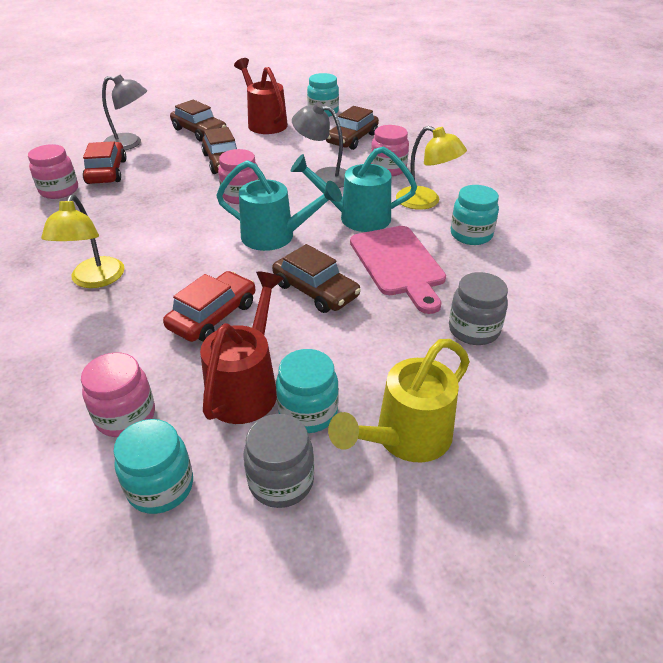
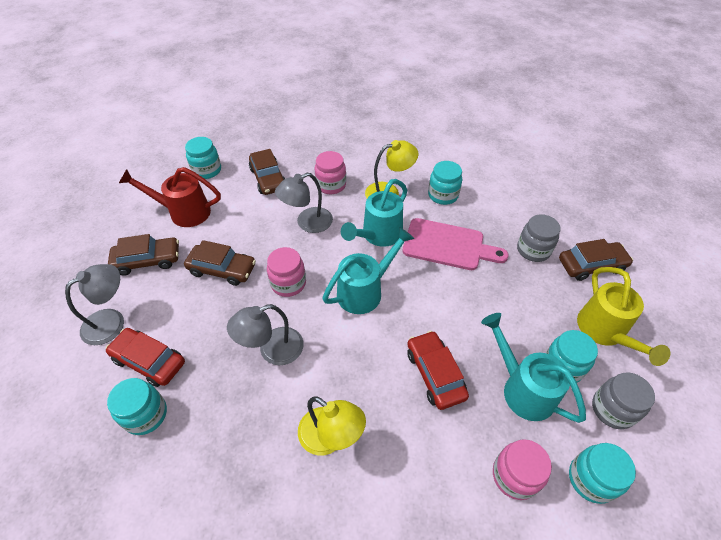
camera: 55 degrees left, 10 degrees up
(59, 190) = (146, 415): pink jar -> turquoise jar
(162, 217) = (272, 350): none -> grey lamp
(246, 387) = (522, 389): red watering can -> turquoise watering can
(315, 290) = (446, 302): brown car -> brown car (591, 265)

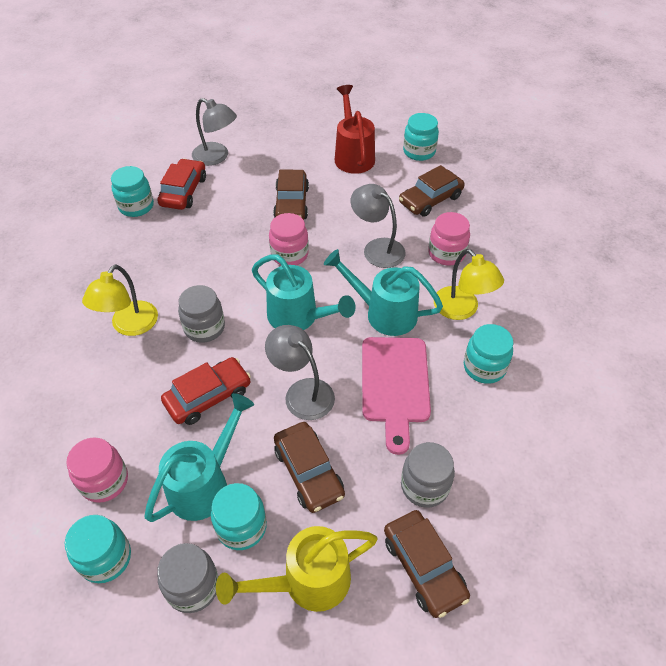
camera: 75 degrees right, 0 degrees up
(147, 260) = (286, 154): brown car -> brown car (308, 472)
(272, 350) = (210, 263): grey lamp -> grey lamp (302, 392)
(354, 366) = (204, 328): none -> grey jar

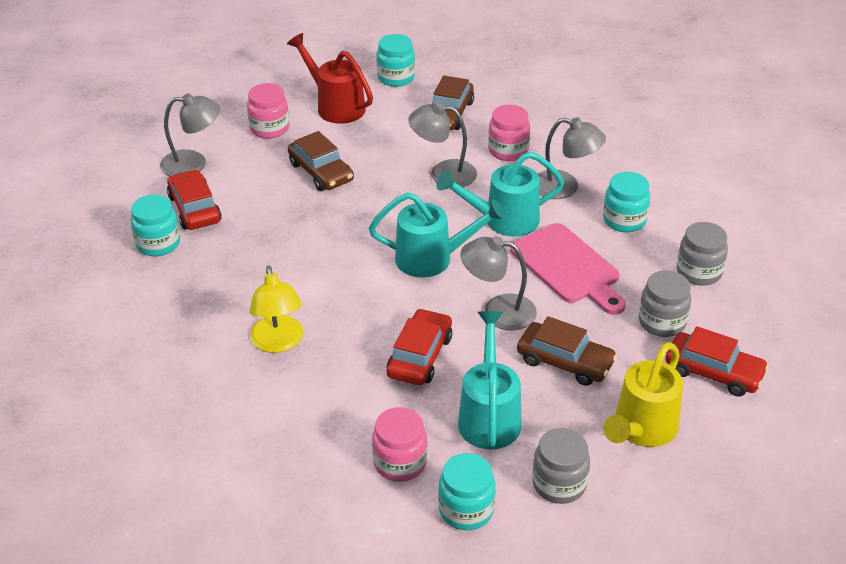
camera: 35 degrees left, 10 degrees down
(204, 328) = (354, 308): grey jar -> grey jar (699, 272)
(241, 527) = (553, 426): turquoise jar -> none
(289, 254) = (367, 214): pink jar -> pink jar (269, 128)
(424, 567) = (713, 372): brown car -> red car
(462, 310) = (565, 187): yellow lamp -> grey lamp

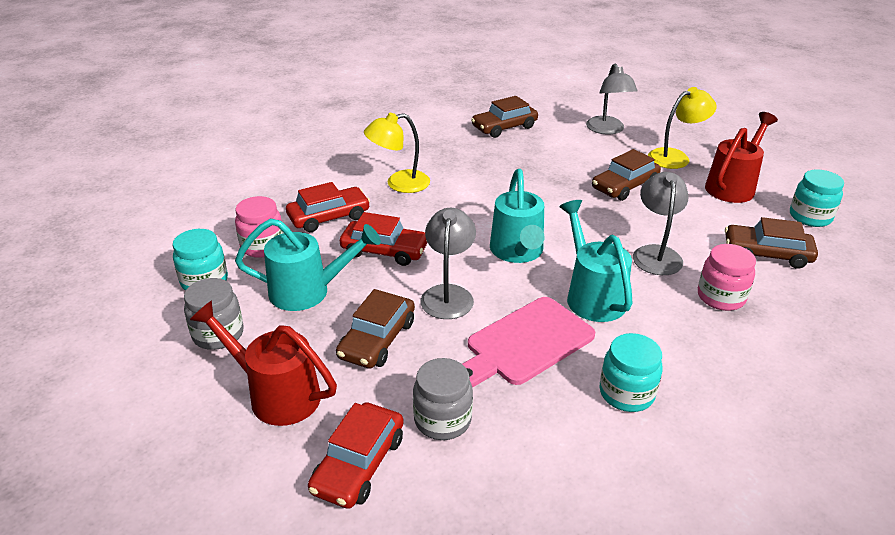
camera: 85 degrees right, 5 degrees down
(158, 244) = (504, 127): turquoise jar -> brown car
(195, 209) = (550, 136): red car -> red car (329, 217)
(269, 128) = (675, 157): pink jar -> yellow lamp
(565, 187) = (671, 342): grey lamp -> none
(641, 429) = (276, 394): yellow watering can -> red watering can
(699, 272) = (542, 463): grey jar -> none

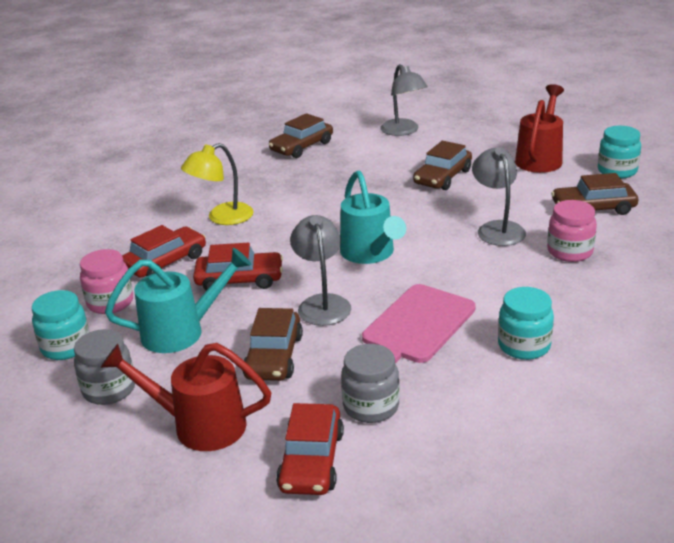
camera: 15 degrees left, 5 degrees down
(592, 295) = (456, 275): turquoise watering can -> none
(675, 157) = (478, 143): yellow lamp -> none

